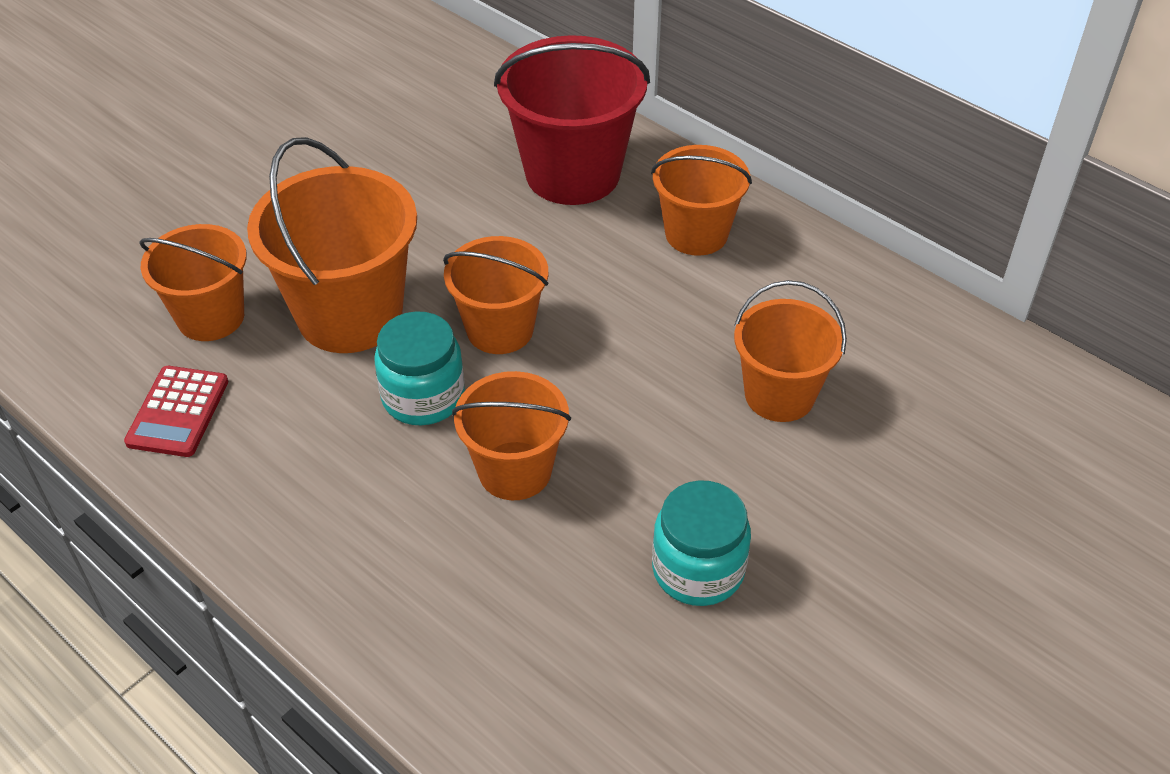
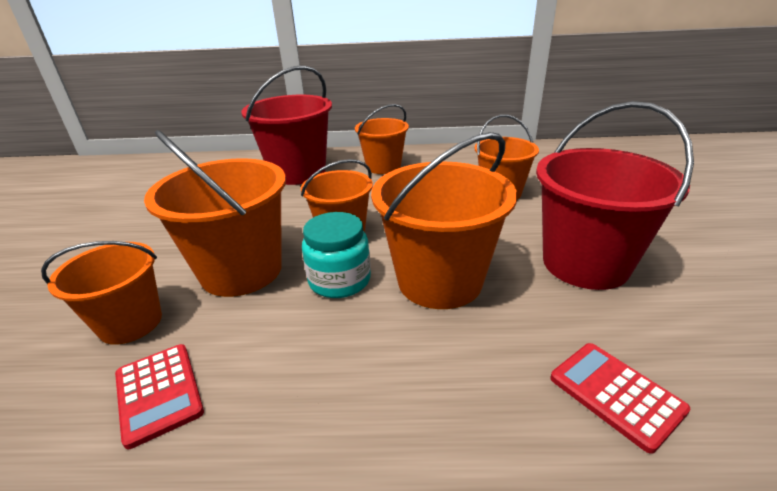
camera: 40 degrees left, 15 degrees down
(496, 694) = (615, 394): none -> red calculator
(515, 471) = (439, 281): orange bucket -> orange bucket, size x1.58
(698, 569) = (585, 263): turquoise jar -> red bucket

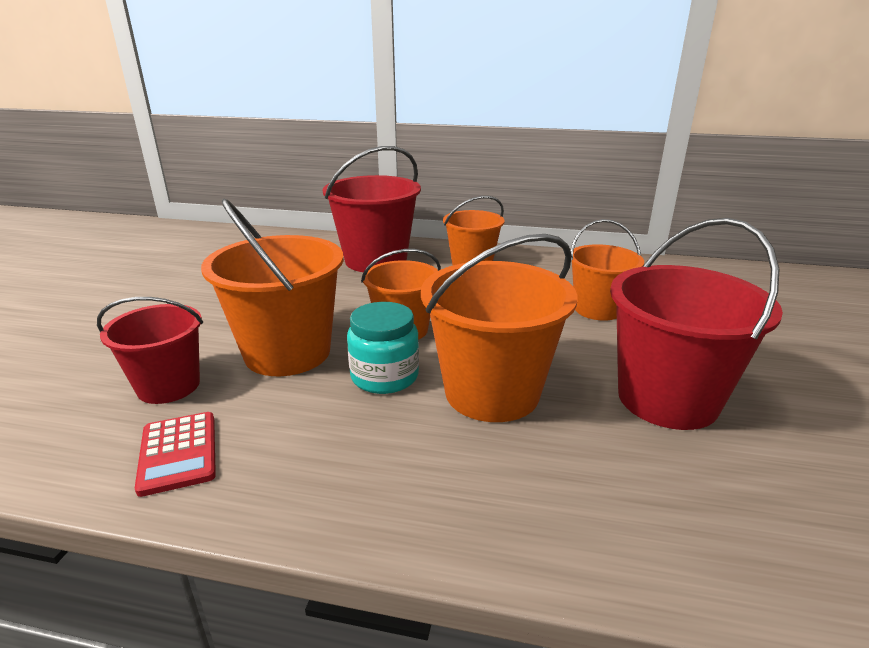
camera: 10 degrees right, 5 degrees down
(131, 323) = (168, 386): orange bucket -> red bucket
(615, 394) = (645, 536): red calculator -> none

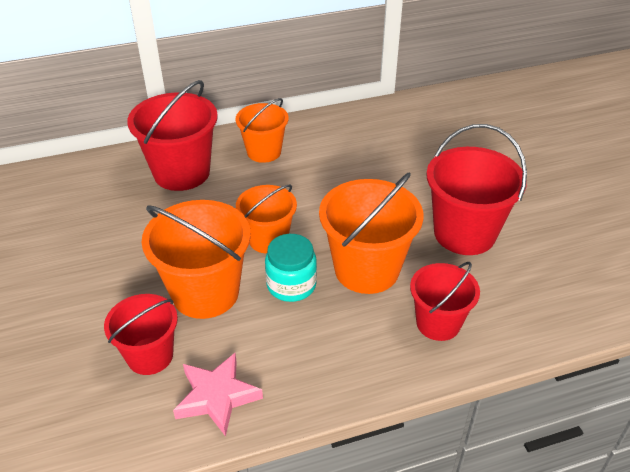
camera: 30 degrees left, 15 degrees up
(178, 453) = (217, 396): red calculator -> pink star
(543, 490) = (438, 323): none -> red bucket
(598, 309) = (383, 169): orange bucket -> none

